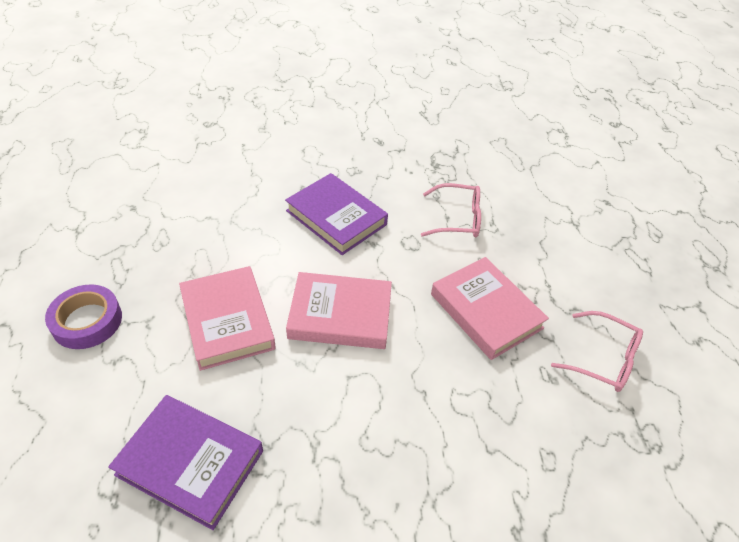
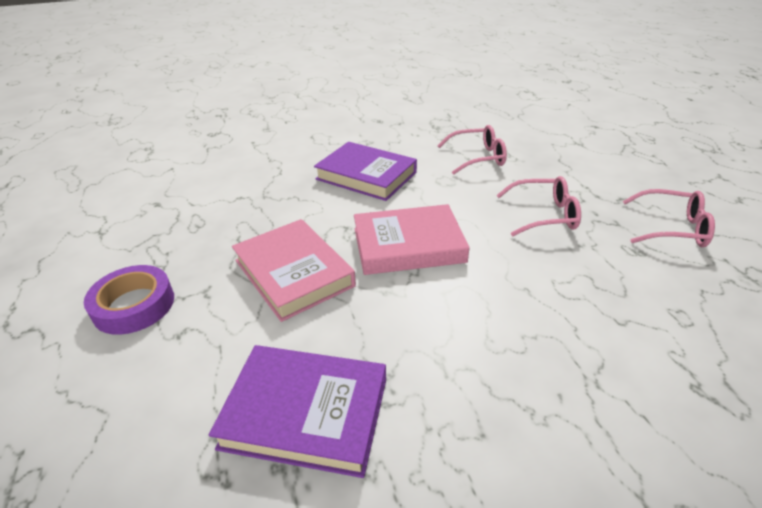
camera: 10 degrees left, 10 degrees down
(486, 311) = (544, 215): pink book -> pink glasses

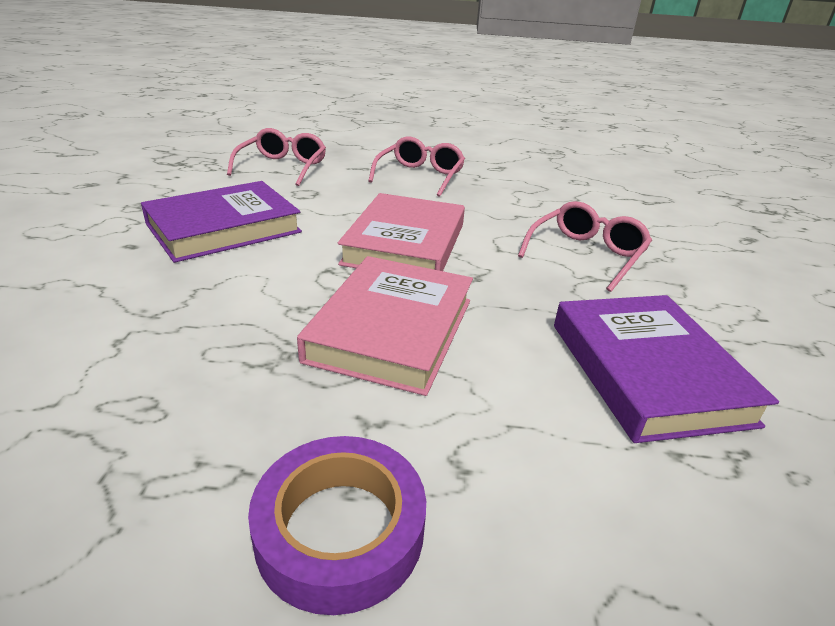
camera: 70 degrees left, 5 degrees down
(293, 273) = (392, 329): pink book -> pink book turned 60 degrees counterclockwise
(305, 413) = (647, 372): purple book -> purple book turned 45 degrees counterclockwise
(672, 228) = (481, 149): pink glasses -> pink glasses (586, 254)

